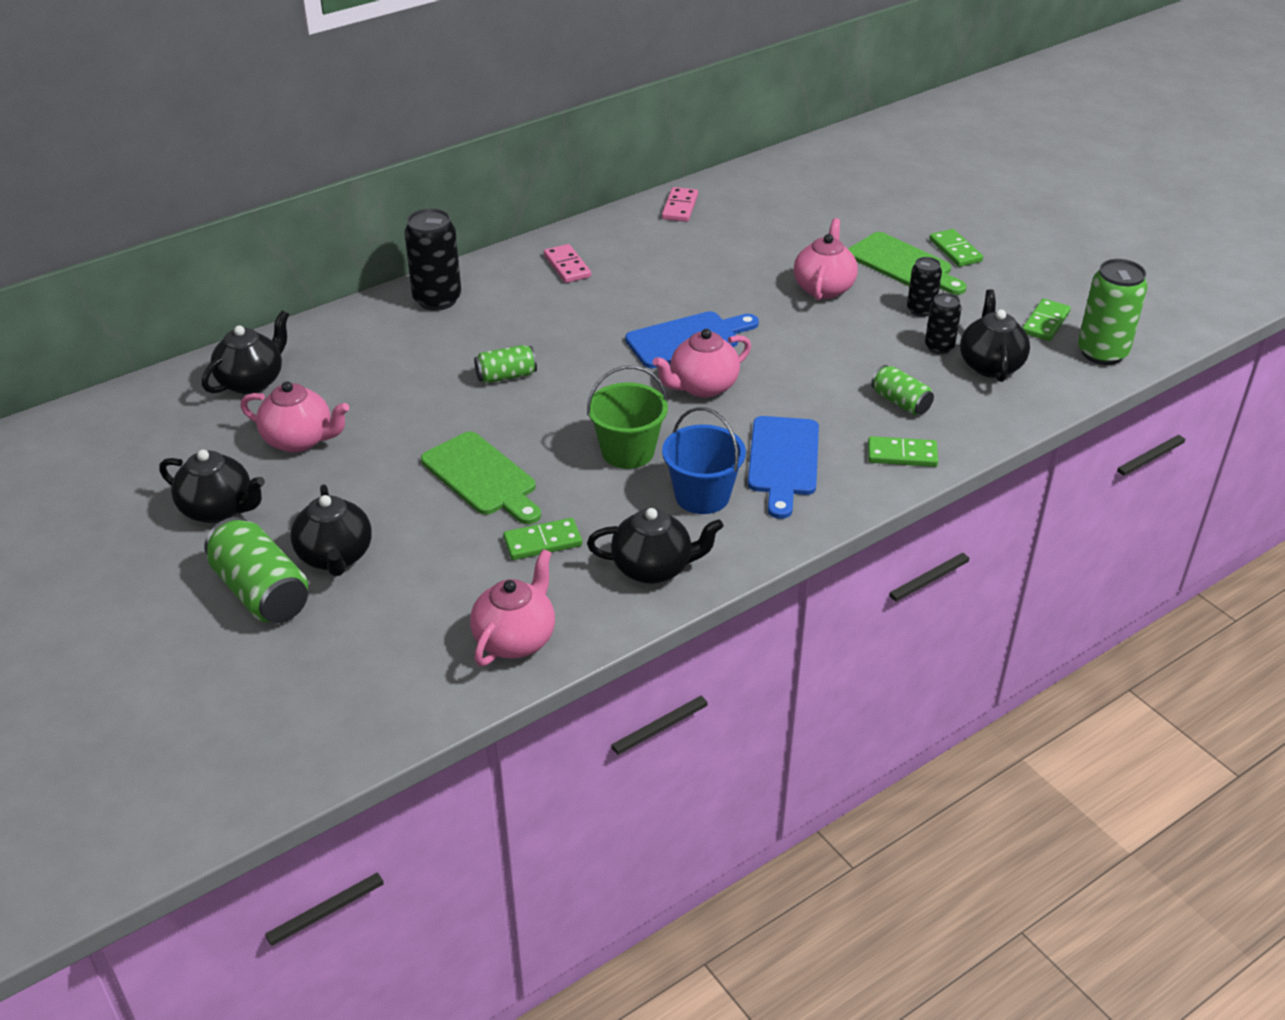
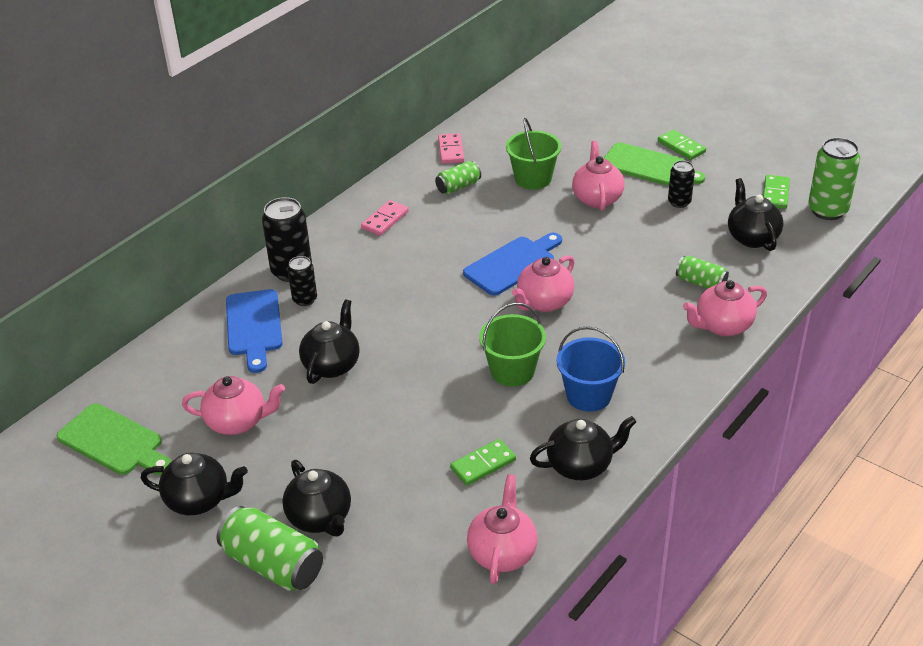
camera: 15 degrees left, 0 degrees up
(252, 381) = (169, 378): black teapot -> black teapot (332, 365)
(482, 477) = (407, 420): green cutting board -> green cutting board (114, 442)
(506, 376) = (382, 327): green can -> green can (458, 186)
(567, 266) = (385, 220): pink domino -> pink domino turned 75 degrees clockwise
(759, 253) = (533, 178): none -> green bucket
(783, 461) = (636, 351): blue cutting board -> blue cutting board (254, 326)
(902, 454) = (722, 326): green domino -> pink teapot
(939, 347) = (707, 230): black can -> black can (305, 299)

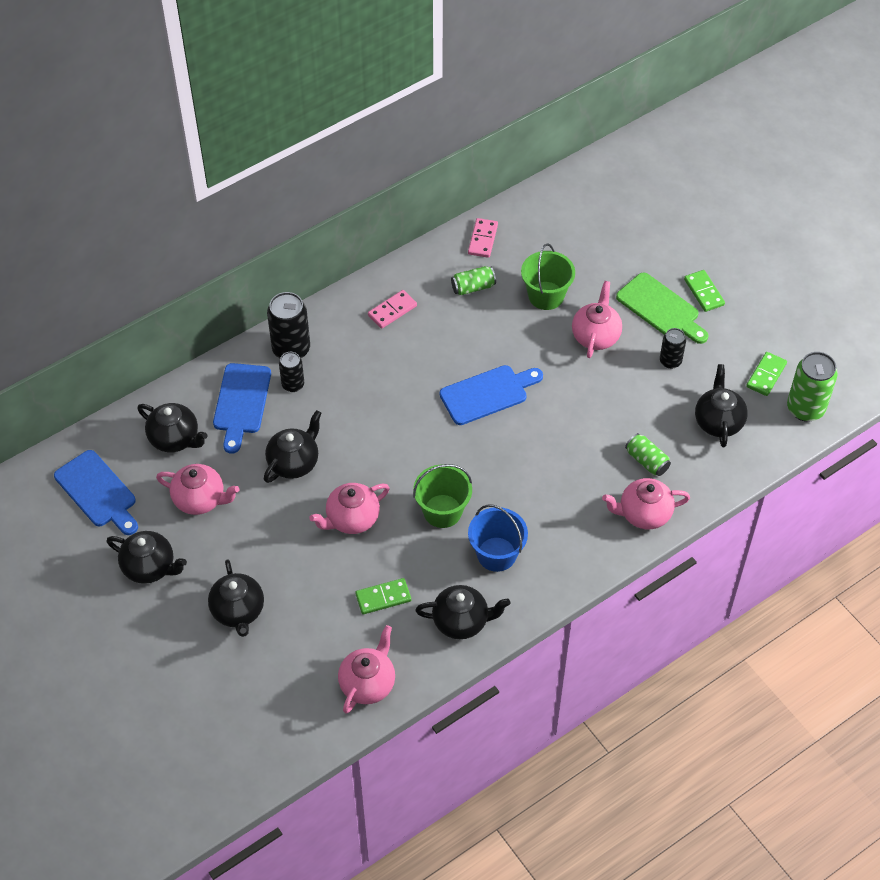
camera: 15 degrees right, 15 degrees up
(114, 442) = (98, 492): green cutting board -> blue cutting board
(190, 373) = (175, 439): none -> black teapot
(273, 564) = (190, 643): green can -> none
(544, 302) = (498, 445): pink teapot -> pink teapot (352, 519)

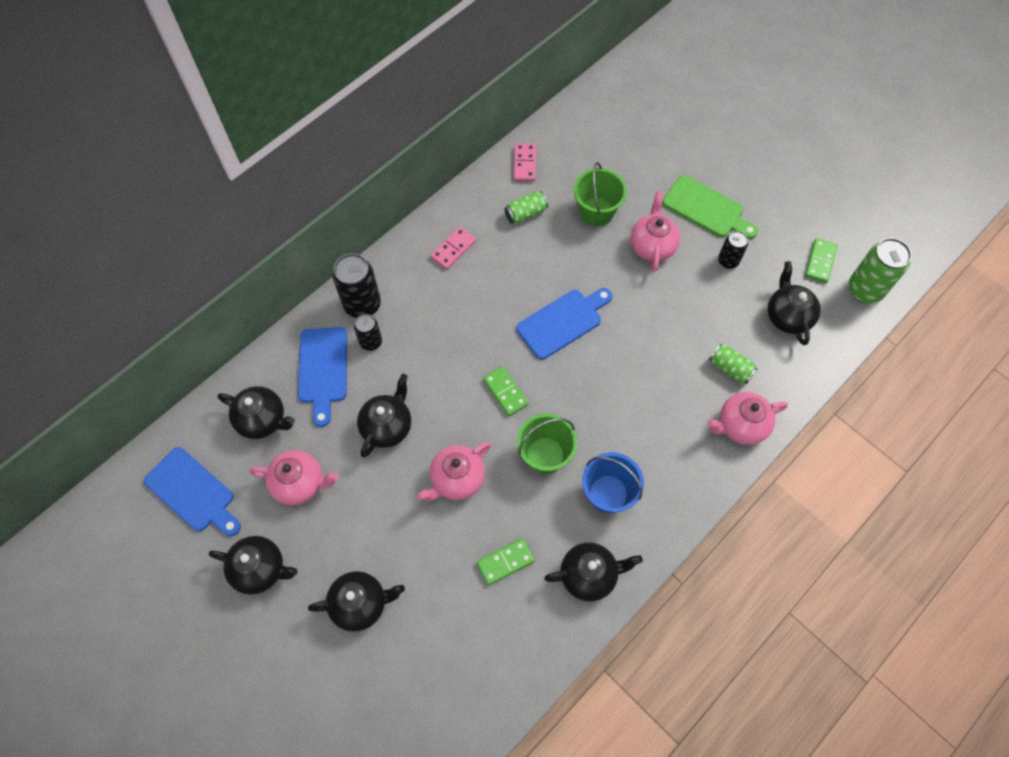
camera: 10 degrees left, 10 degrees up
(238, 611) = (360, 604): black teapot -> black teapot turned 75 degrees counterclockwise
(368, 683) = (509, 664): pink teapot -> none
(704, 292) = (742, 186): green domino -> green domino (505, 392)

